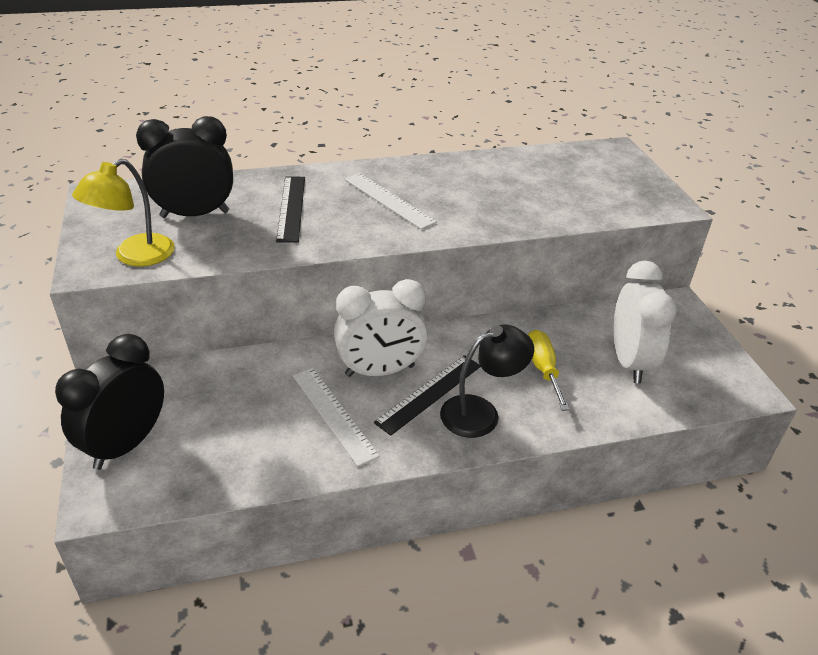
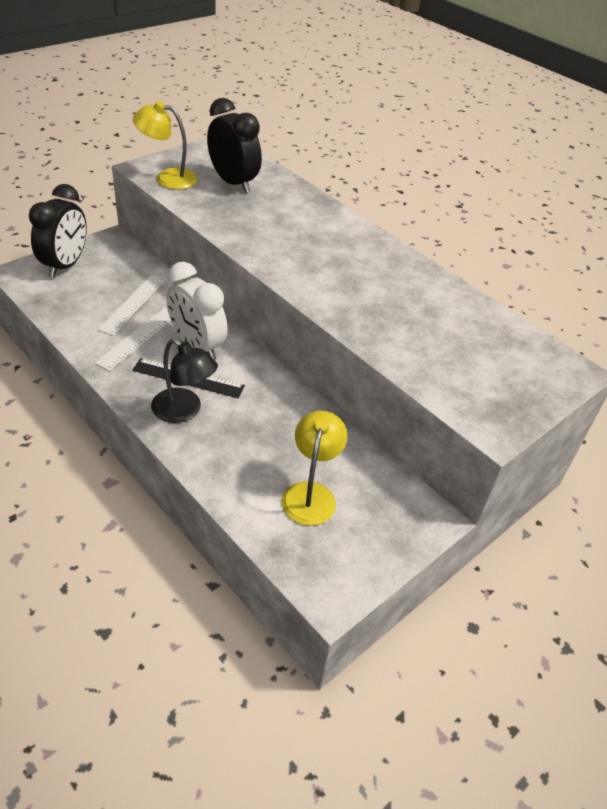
camera: 60 degrees right, 5 degrees up
(126, 444) = (65, 265): black clock -> black clock turned 105 degrees clockwise
(291, 208) = (277, 216): black ruler -> none
(388, 200) = (330, 256): white ruler -> white ruler (133, 304)
(543, 369) = (260, 436): yellow screwdriver -> none
(629, 362) = (311, 494): white clock -> yellow lamp

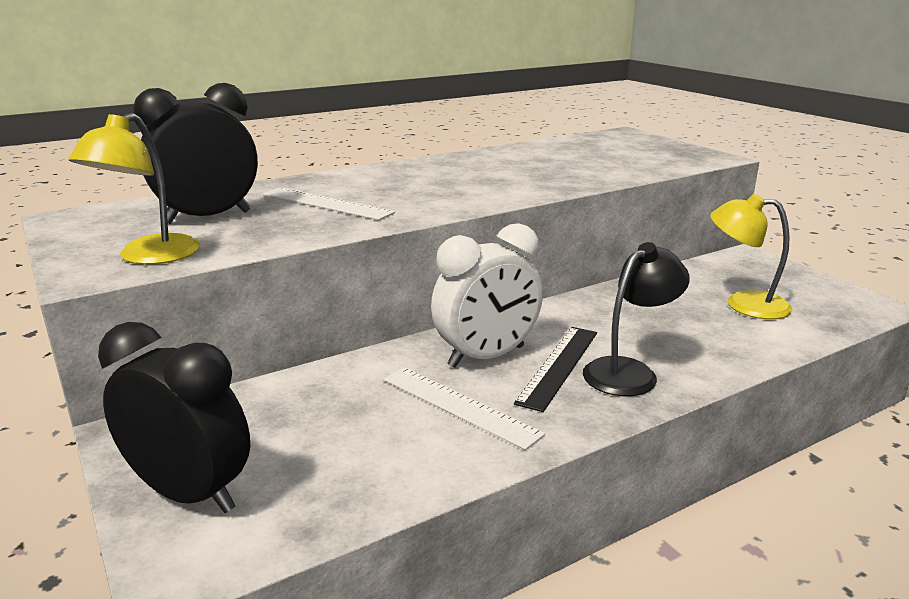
camera: 75 degrees left, 20 degrees down
(133, 304) = (361, 410): white ruler -> white ruler (326, 203)

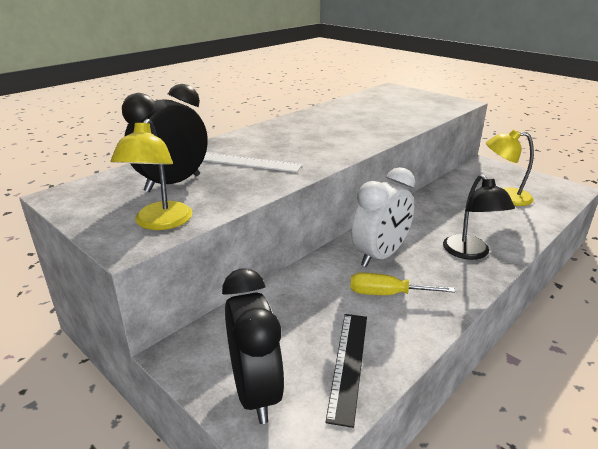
camera: 15 degrees left, 5 degrees up
(189, 493) = (255, 392): black clock -> black clock turned 60 degrees clockwise
(459, 406) = (387, 294): white ruler -> yellow screwdriver
(559, 366) = (427, 255): black ruler -> black ruler (348, 364)
(629, 371) = (470, 253): black lamp -> black lamp turned 135 degrees clockwise

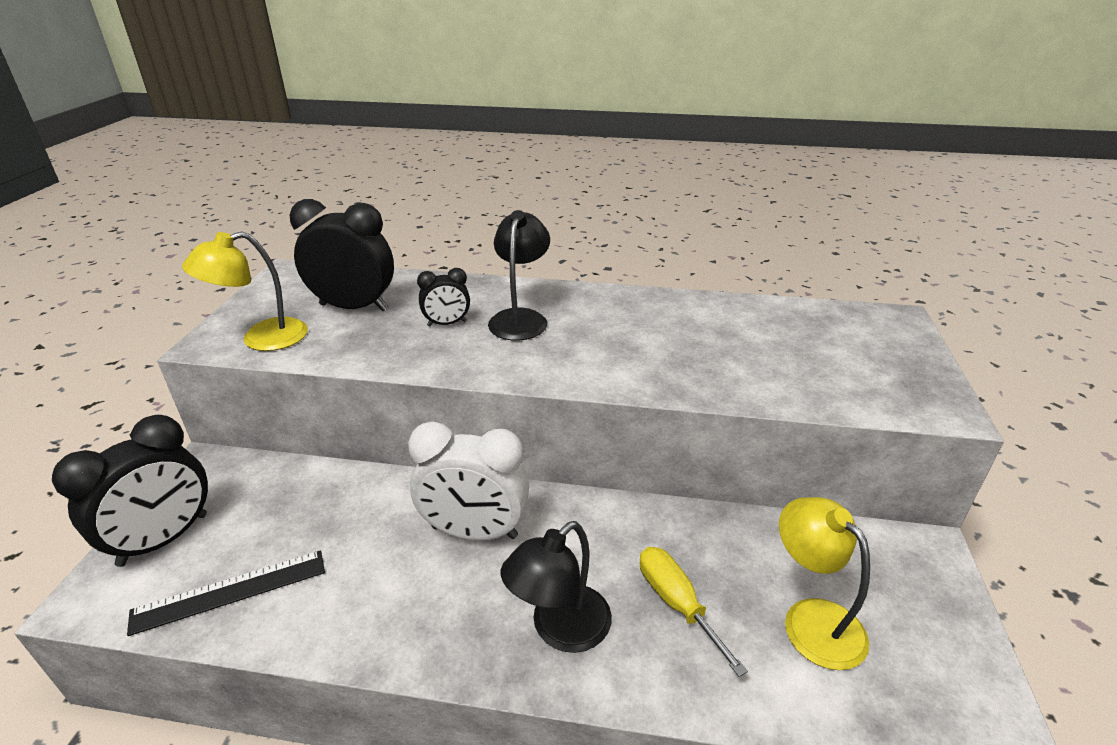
camera: 55 degrees right, 5 degrees up
(248, 162) = (447, 324): white ruler -> black clock
(275, 144) = (520, 318): none -> black lamp
(387, 294) = (386, 573): yellow screwdriver -> yellow screwdriver (676, 603)

